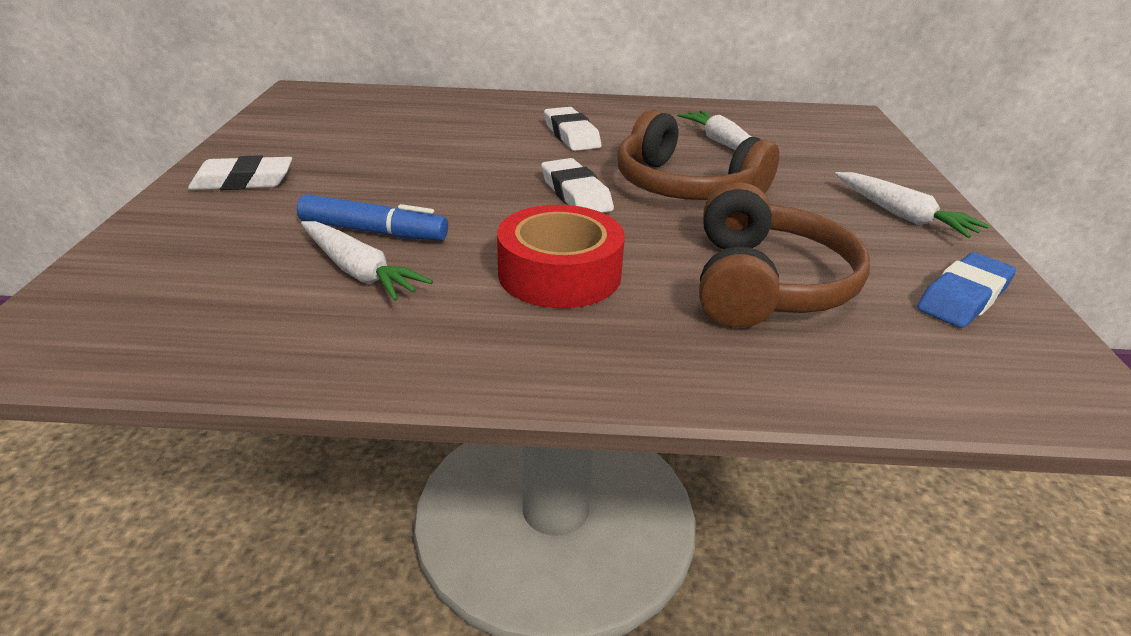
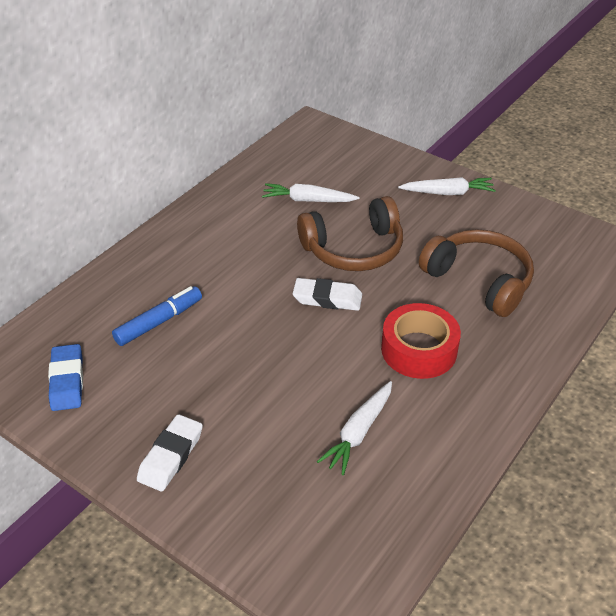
camera: 55 degrees left, 10 degrees up
(359, 272) = (358, 432): white carrot -> white carrot turned 135 degrees clockwise
(373, 232) = (310, 409): blue marker -> blue marker (159, 322)
(571, 135) = (234, 257): white eraser -> none
(963, 297) = (531, 227): blue eraser -> blue eraser (67, 381)

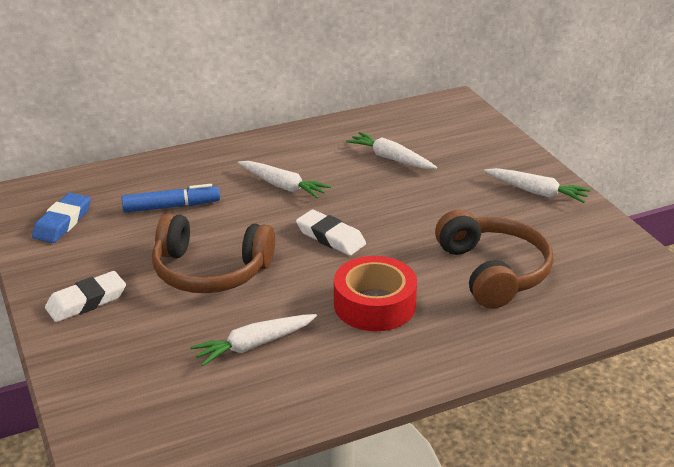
camera: 30 degrees right, 10 degrees down
(241, 262) = (283, 186): none -> white carrot
(353, 249) = (394, 208): brown headphones -> brown headphones (210, 271)

